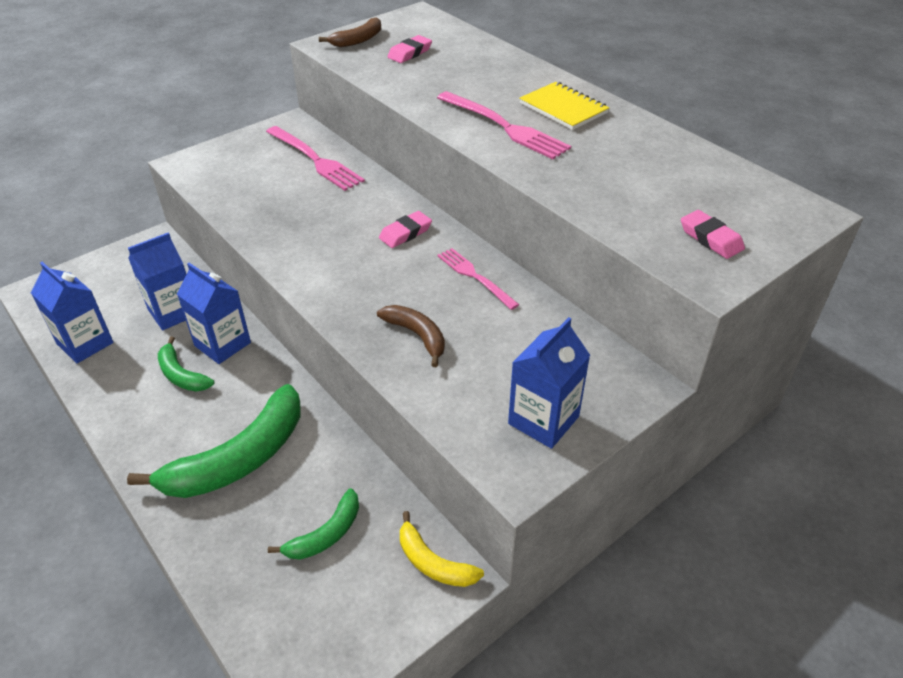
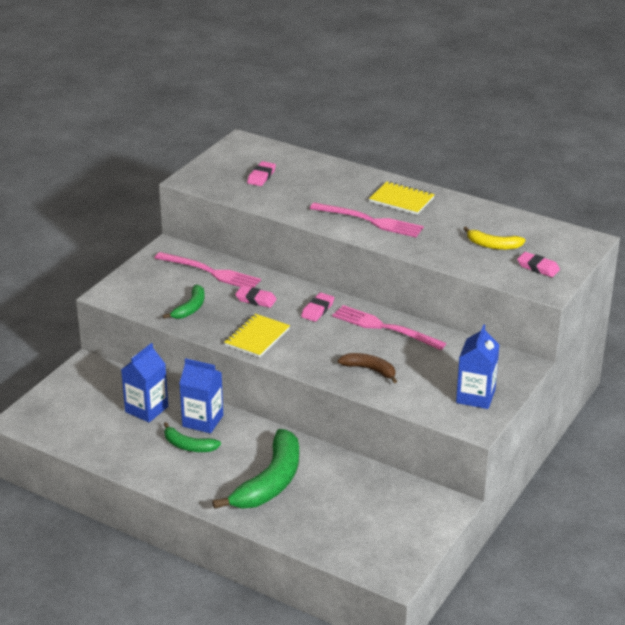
camera: 20 degrees left, 10 degrees down
(85, 343) = (96, 444): blue carton -> none
(306, 253) = (257, 337): none -> yellow notebook
(326, 534) = (357, 505): green banana -> green banana (190, 308)
(341, 204) = (256, 300): none -> pink eraser
(358, 40) = (212, 172): brown banana -> none
(433, 562) = (433, 502): yellow banana -> yellow banana (493, 245)
(475, 276) = (384, 327): pink fork -> pink fork, size x1.54

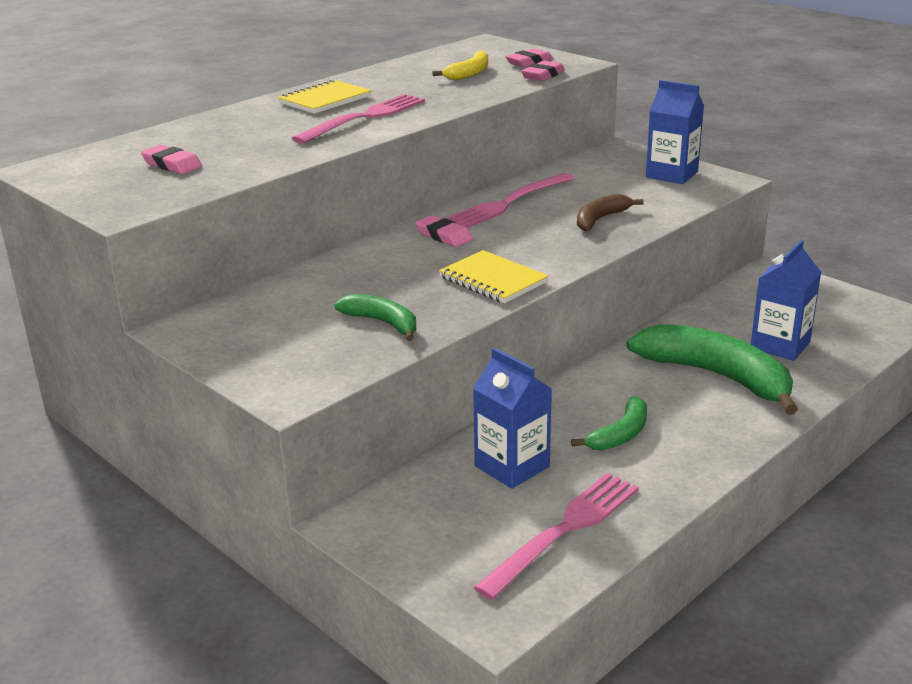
camera: 75 degrees left, 5 degrees down
(202, 421) = (560, 417): blue carton -> blue carton (780, 345)
(210, 272) = (287, 299): pink fork -> pink fork (564, 530)
(256, 300) = (391, 273): pink eraser -> pink eraser (543, 75)

